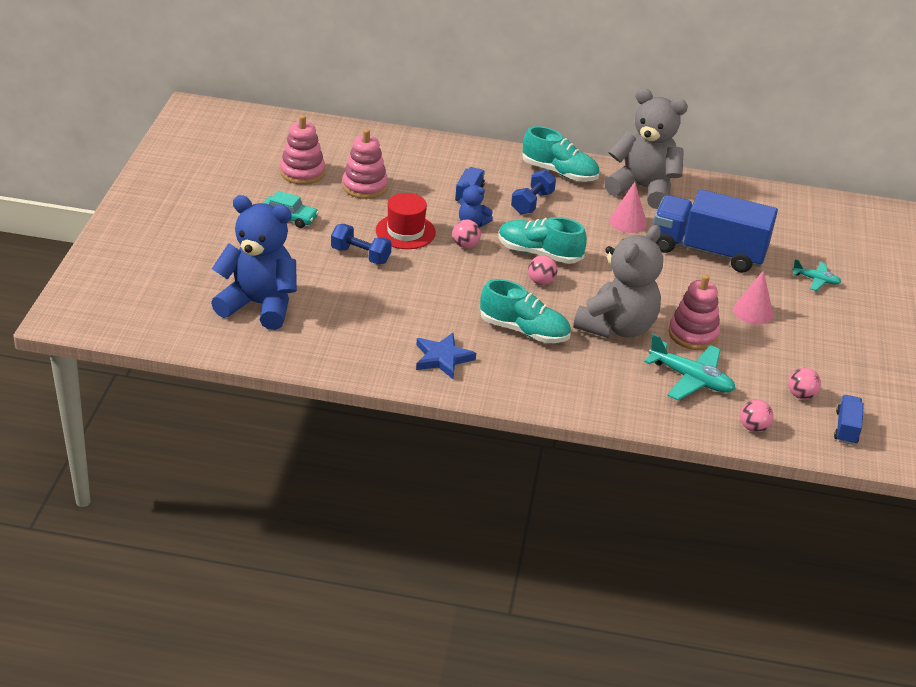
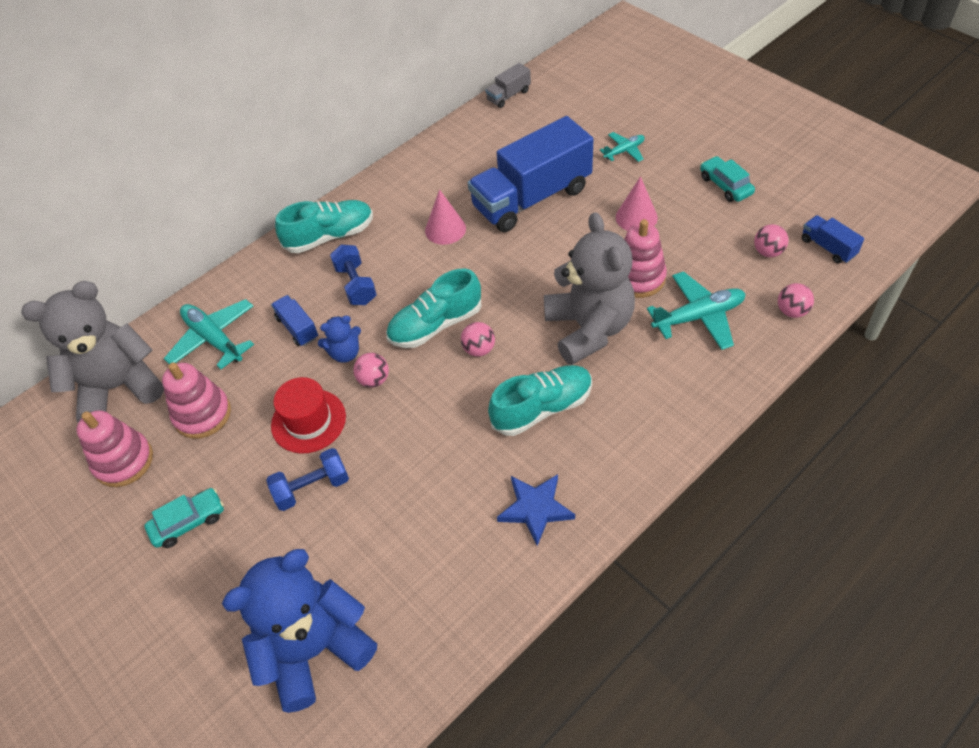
camera: 45 degrees left, 15 degrees up
(422, 164) = (214, 339): none -> turquoise plane
(643, 189) = (408, 190): grey teddy bear -> grey teddy bear (118, 387)
(800, 197) = (508, 95): none -> grey truck
(846, 348) = (725, 185): none -> turquoise car

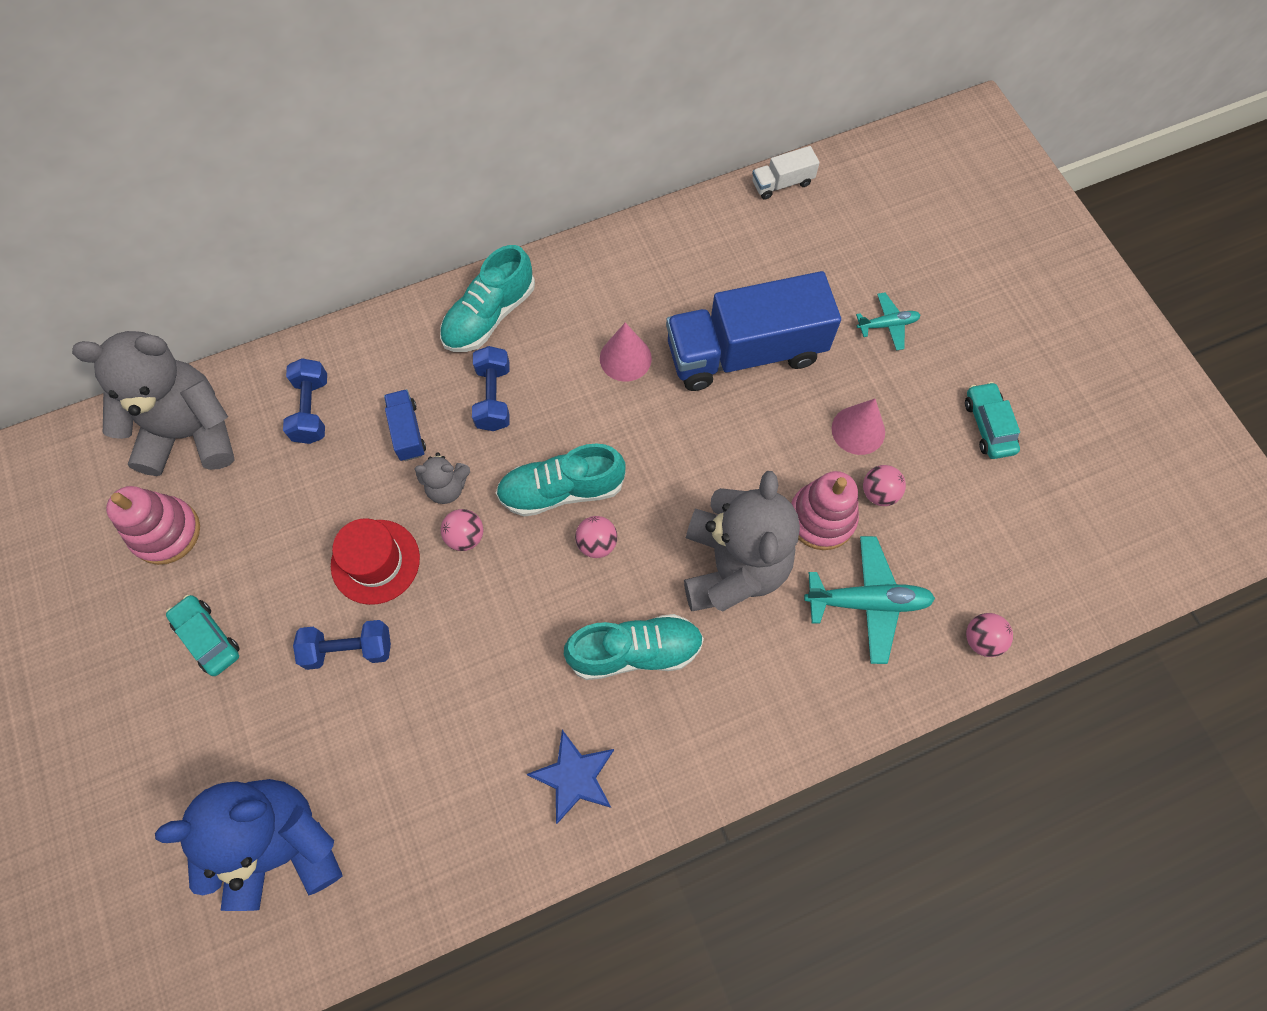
camera: 15 degrees right, 15 degrees up
(188, 522) = (208, 638): turquoise car -> turquoise car turned 120 degrees counterclockwise
(202, 414) = (266, 506): pink stacking toy -> none
(214, 339) = (311, 410): turquoise plane -> blue dumbbell
(330, 236) = (489, 316): turquoise shoe -> turquoise shoe turned 135 degrees clockwise
(345, 353) = (447, 487): blue teddy bear -> grey teddy bear
(508, 95) = (782, 183): grey truck -> white truck
(768, 252) = (993, 544): pink ball -> pink ball (879, 493)
(828, 247) = (1070, 567): blue truck -> none

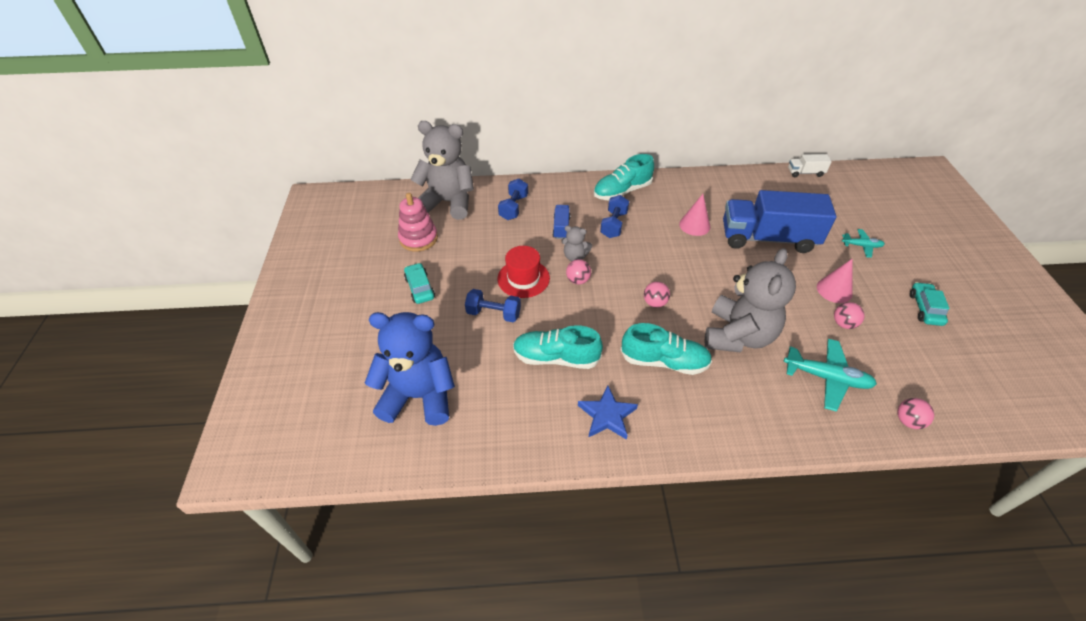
camera: 20 degrees right, 20 degrees down
(561, 490) = (640, 273): turquoise shoe -> turquoise shoe (556, 358)
(821, 518) = (802, 327): pink stacking toy -> none

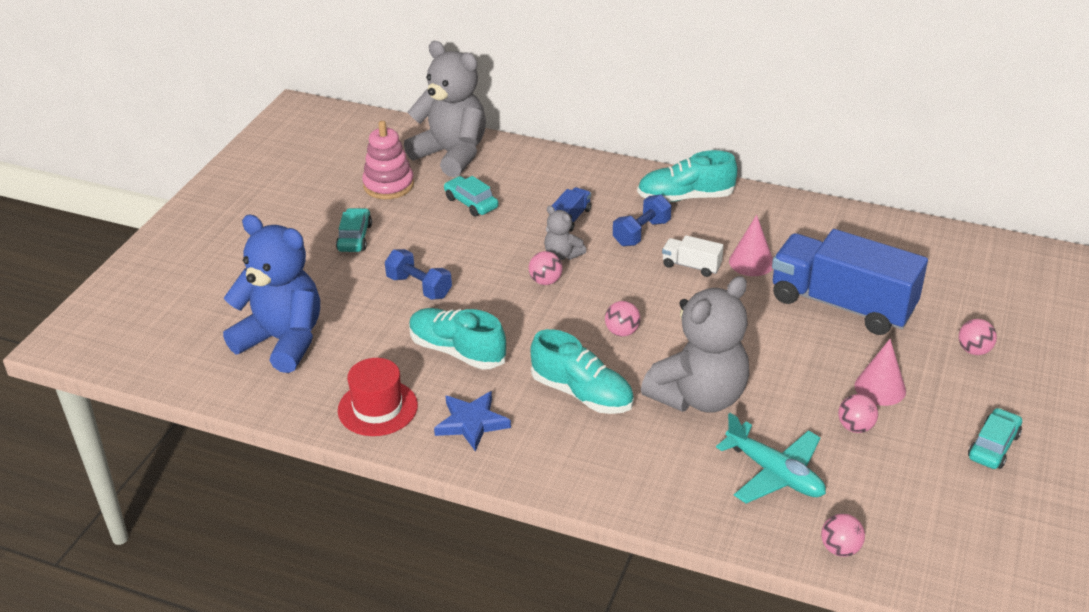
camera: 25 degrees right, 10 degrees down
(486, 235) = (471, 203): none -> turquoise car
(513, 207) = (528, 180): blue dumbbell -> none
(523, 278) = (481, 261): red hat -> red hat (377, 408)
(805, 173) = (978, 241): white truck -> white truck (691, 266)
(861, 246) = (974, 350): turquoise plane -> pink ball

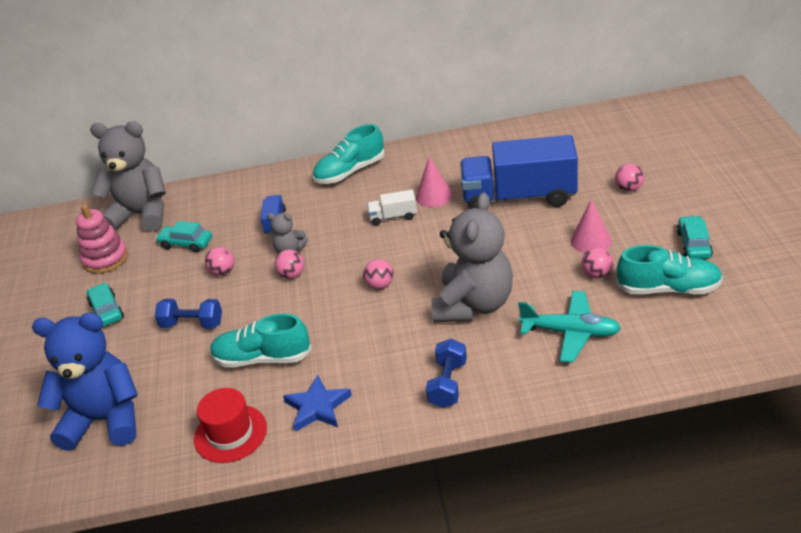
camera: 25 degrees left, 0 degrees up
(582, 393) = (386, 343): turquoise shoe -> turquoise shoe (668, 289)
(641, 233) = (338, 210): blue dumbbell -> blue dumbbell (448, 384)
(840, 549) = (657, 362): pink ball -> pink ball (223, 272)

